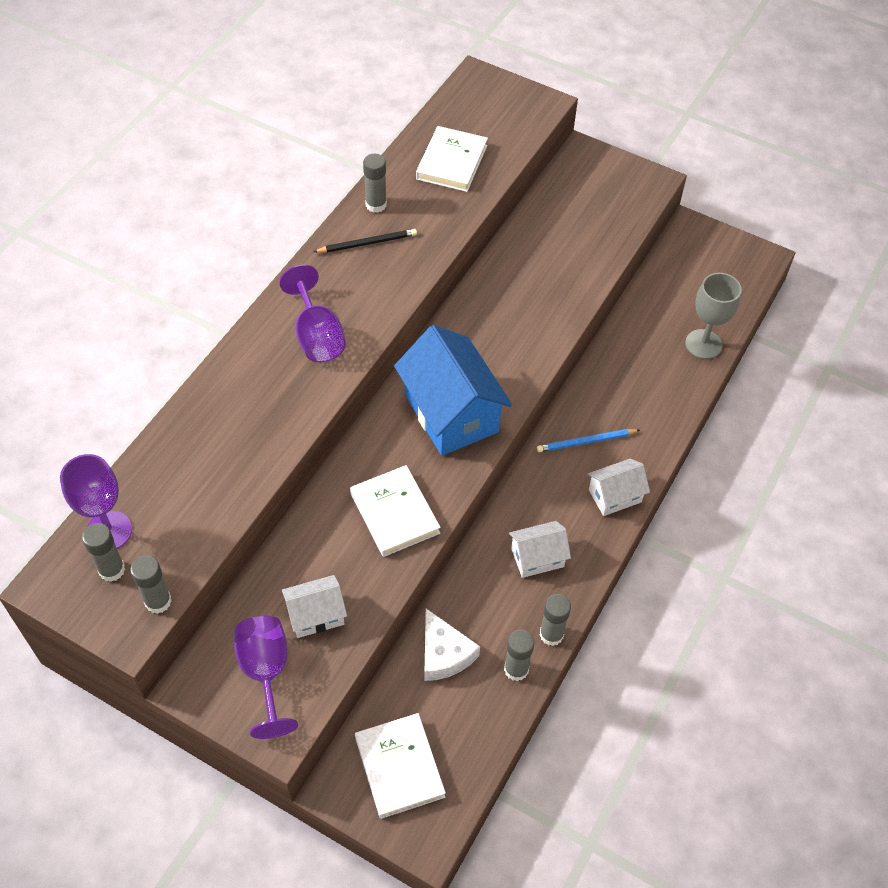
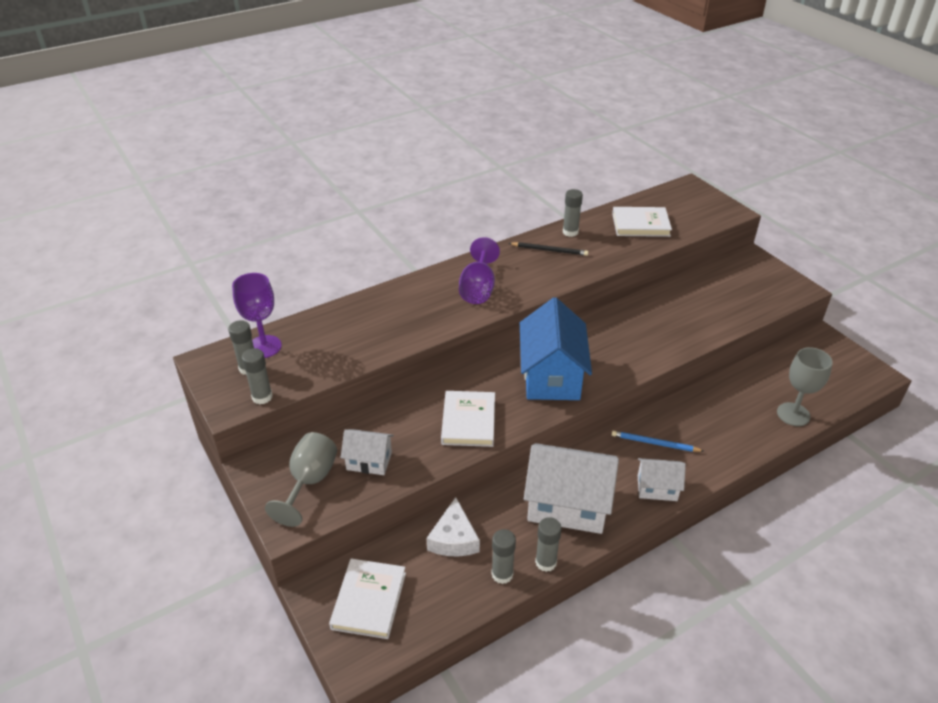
camera: 30 degrees right, 15 degrees down
(266, 672) = (309, 482): purple goblet -> grey goblet
(451, 162) = (640, 225): white book -> white book turned 45 degrees clockwise
(537, 557) = (568, 504): white house -> white house, size x1.91

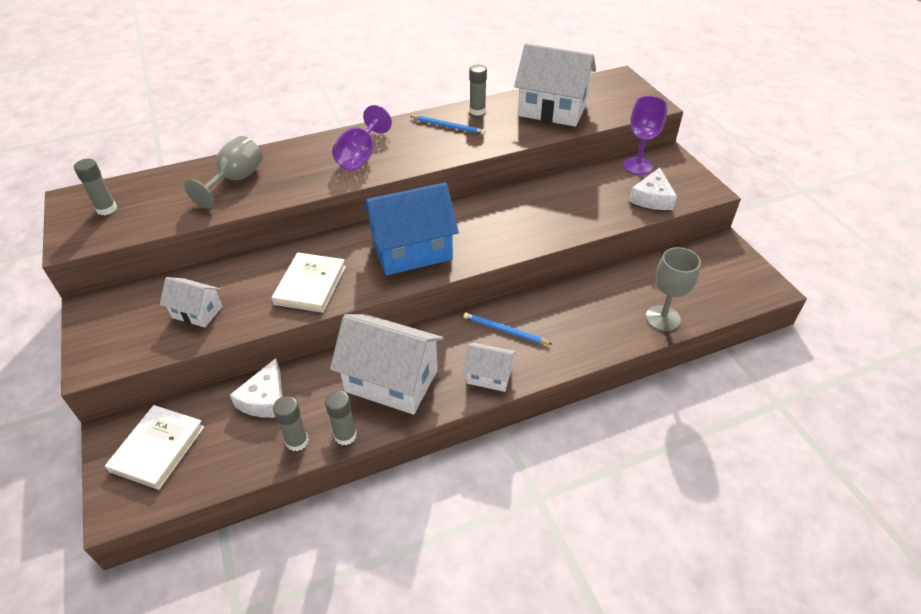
camera: 10 degrees right, 5 degrees up
(262, 397) = (104, 237): grey glue stick -> none
(264, 347) = (131, 191): purple goblet -> purple goblet (637, 166)
(309, 482) = (132, 325): grey goblet -> grey goblet (235, 180)
(549, 250) = (448, 126): black pencil -> blue pencil
(551, 376) = (412, 250): blue house -> blue house turned 60 degrees clockwise
(640, 225) = (552, 110): white book -> white house
(753, 301) = (652, 198): none -> white cheese

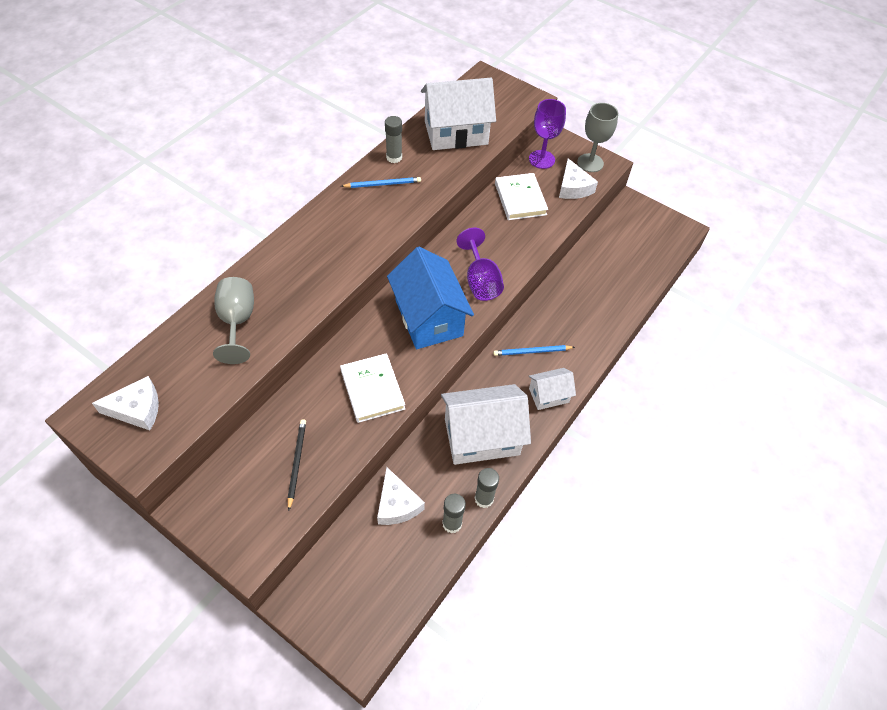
camera: 35 degrees left, 10 degrees up
(106, 209) = (137, 409): grey glue stick -> white cheese
(158, 448) = (346, 592): white book -> white book (520, 199)
(197, 312) = (296, 463): white house -> black pencil
(360, 156) = (332, 248): purple goblet -> purple goblet (480, 281)
(412, 250) = (428, 318): blue house -> blue house turned 60 degrees counterclockwise
(663, 318) = (632, 288): grey goblet -> grey goblet (590, 163)

